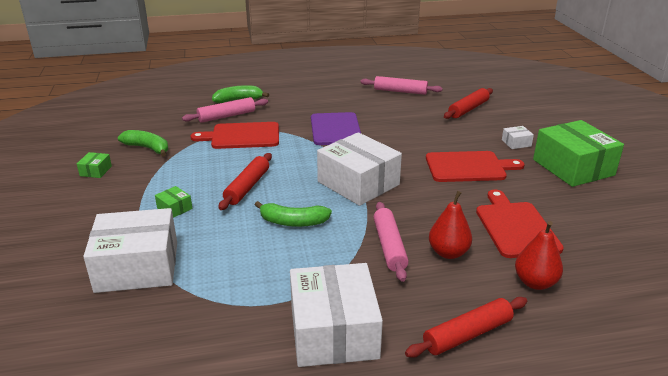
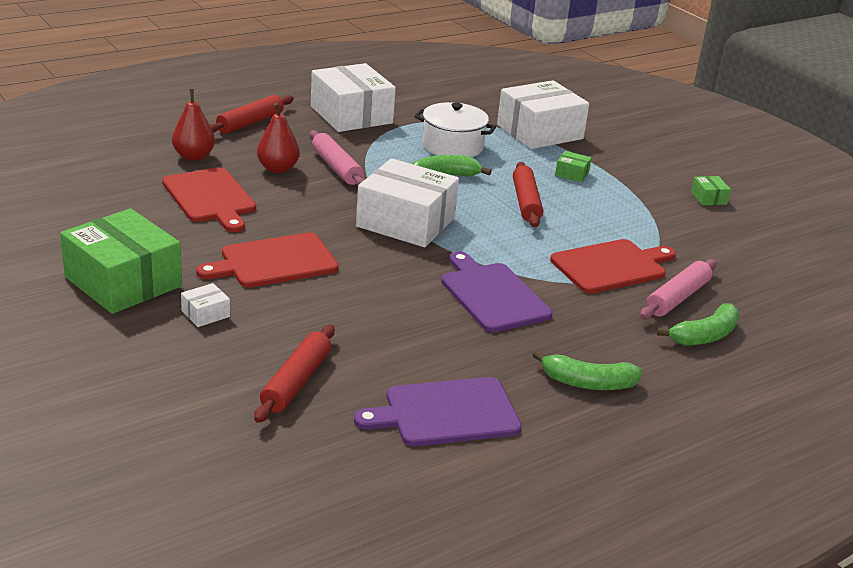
camera: 155 degrees right, 0 degrees up
(147, 148) = (701, 232): green banana -> green banana (588, 383)
(252, 259) = (452, 146): none -> white pot
(400, 91) = (446, 413): pink rolling pin -> purple cutting board

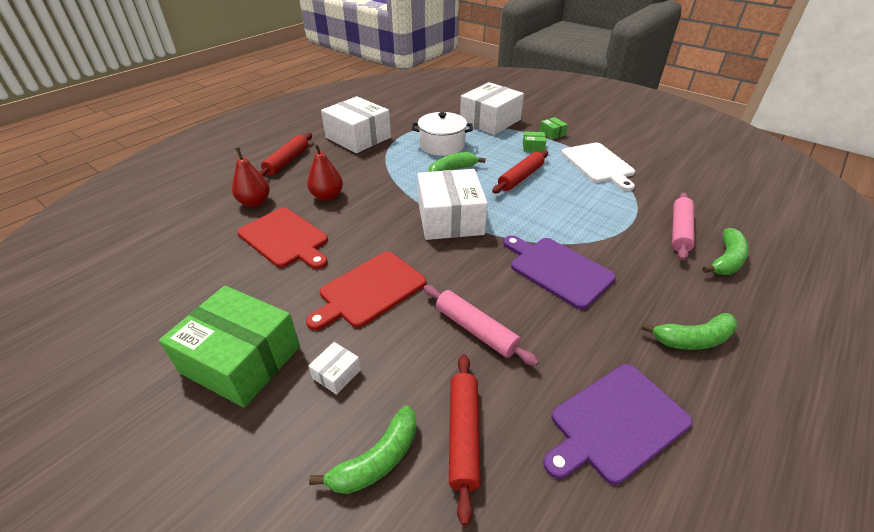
camera: 15 degrees left, 10 degrees up
(210, 375) = (377, 459): none -> green banana
(336, 167) = (371, 183): pink rolling pin -> pink rolling pin (476, 329)
(405, 222) = (450, 218): white box -> white box turned 75 degrees clockwise
(526, 202) = (521, 177): red rolling pin -> red rolling pin turned 60 degrees clockwise
(611, 266) = (616, 216): red cutting board -> none
(642, 211) = (598, 164): none -> white cutting board
(708, 198) = (628, 143): green box -> green box (552, 133)

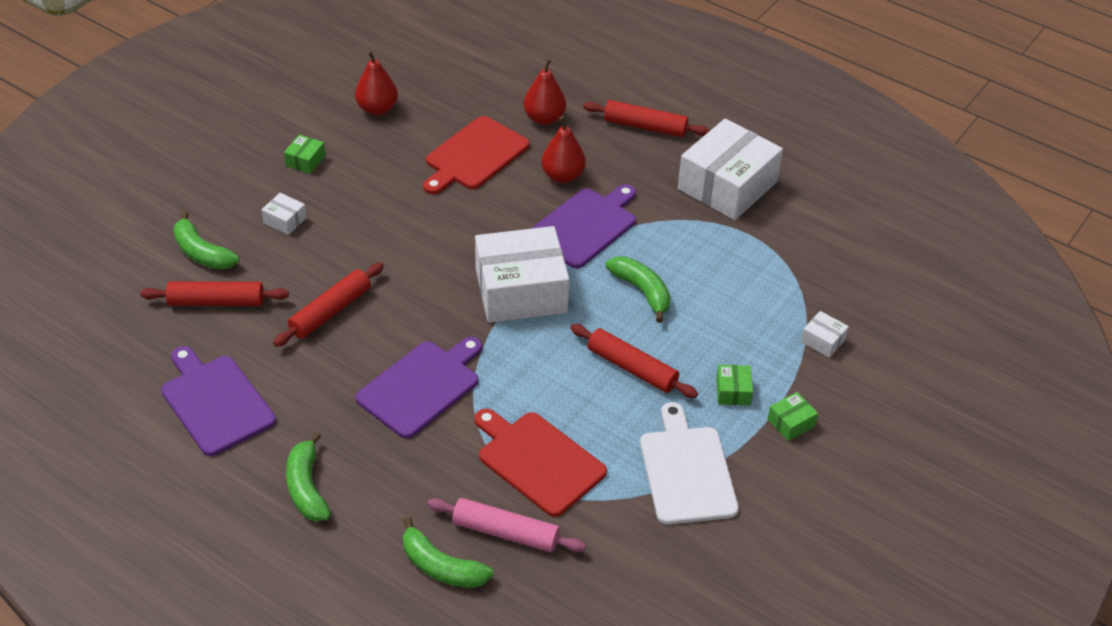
camera: 85 degrees right, 5 degrees up
(183, 301) = (377, 109): none -> red pear
(241, 359) = (305, 161): green box -> green box, size x0.41
(369, 290) = (390, 230): red cutting board -> red cutting board (538, 461)
(385, 189) = (585, 226): none -> purple cutting board
(442, 145) = (719, 279): white pot -> none
(476, 329) = (331, 311): pink rolling pin -> red rolling pin
(490, 121) = (823, 341): white box -> white box, size x0.41
(598, 164) = (687, 471): white cutting board -> white cutting board turned 105 degrees clockwise

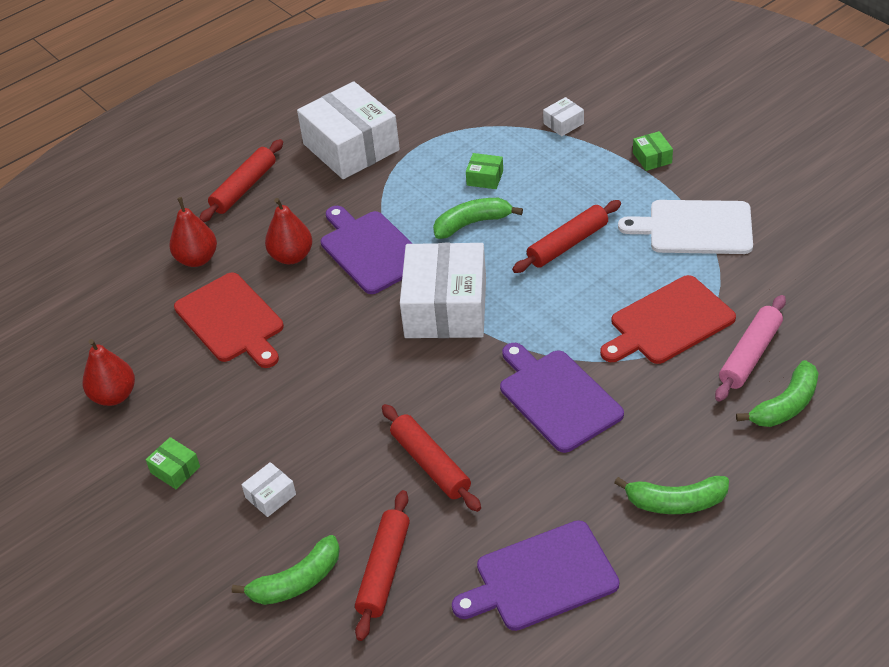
camera: 70 degrees left, 0 degrees up
(733, 391) = (610, 185): green box -> green box (485, 178)

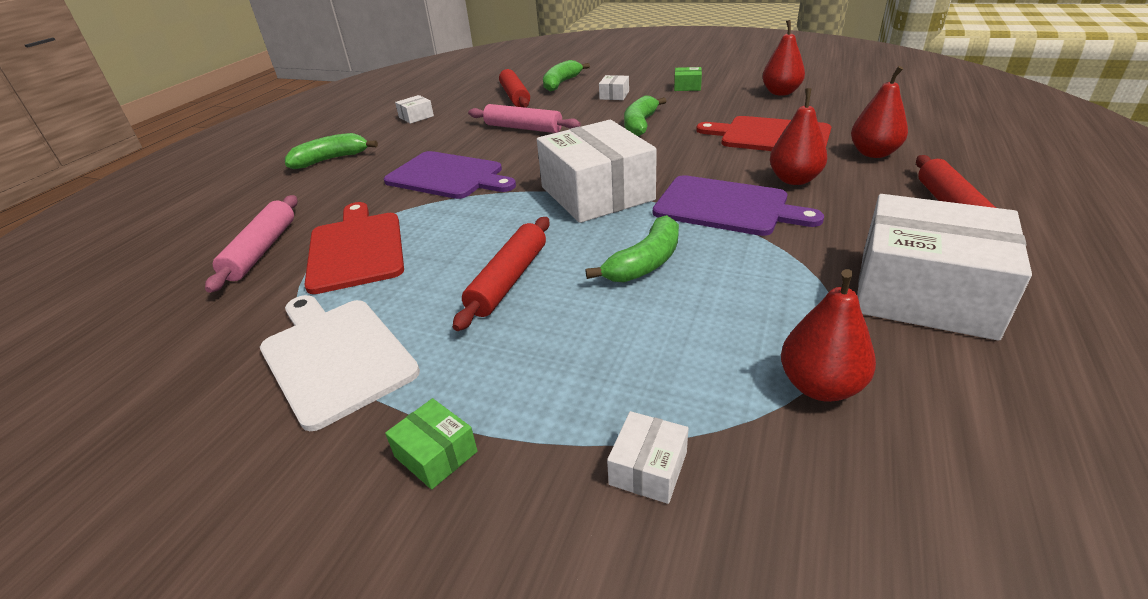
camera: 150 degrees right, 10 degrees down
(430, 464) = (523, 128): red rolling pin -> pink rolling pin
(460, 127) = (820, 386): none -> red pear
(485, 178) = (687, 319): green box -> none
(541, 577) = (416, 117): purple cutting board -> white box
(668, 322) = (356, 249): red cutting board -> red cutting board turned 45 degrees counterclockwise
(695, 228) = (335, 356): white cutting board -> white cutting board turned 105 degrees counterclockwise
(785, 405) = (229, 228): green banana -> green banana (640, 124)

